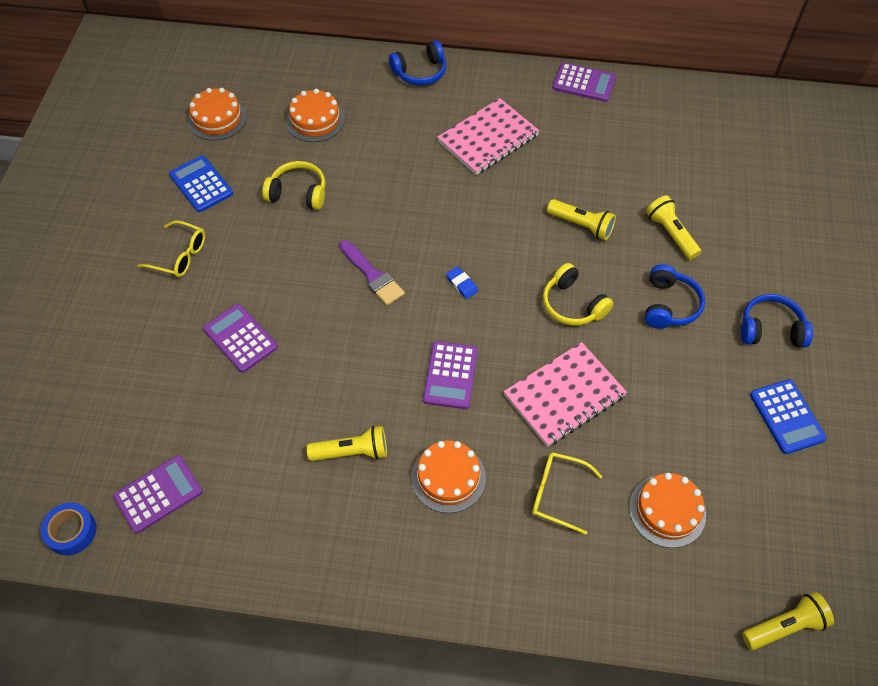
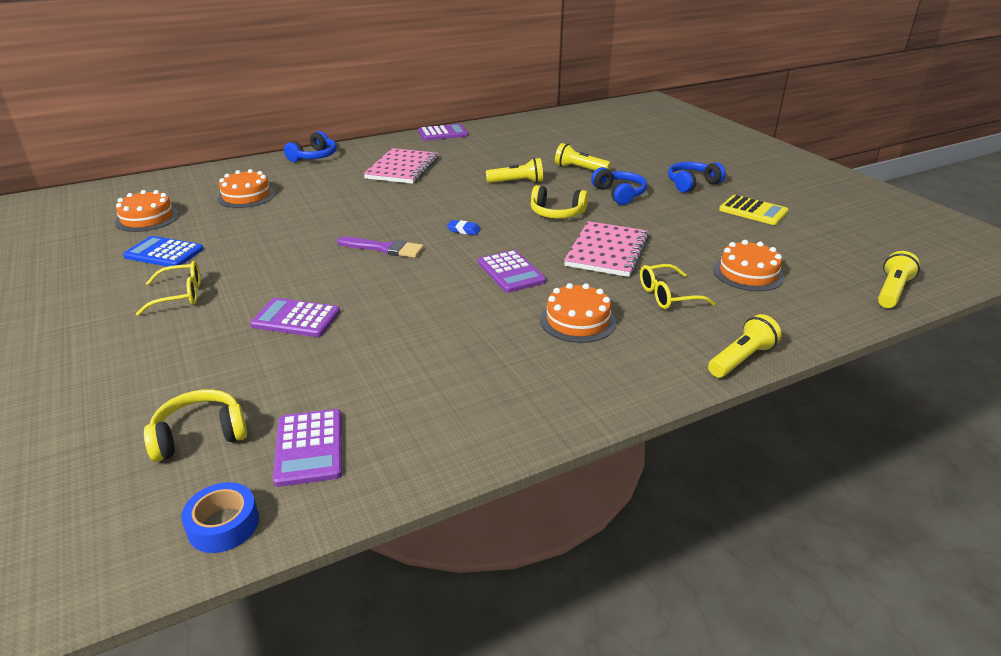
camera: 35 degrees left, 25 degrees down
(158, 494) = (309, 447): purple calculator -> purple calculator turned 150 degrees clockwise
(298, 193) = (269, 231): yellow headphones -> yellow headphones (200, 435)
(352, 452) = (480, 340): yellow flashlight -> yellow flashlight (741, 359)
(786, 417) = (753, 211): blue calculator -> yellow calculator

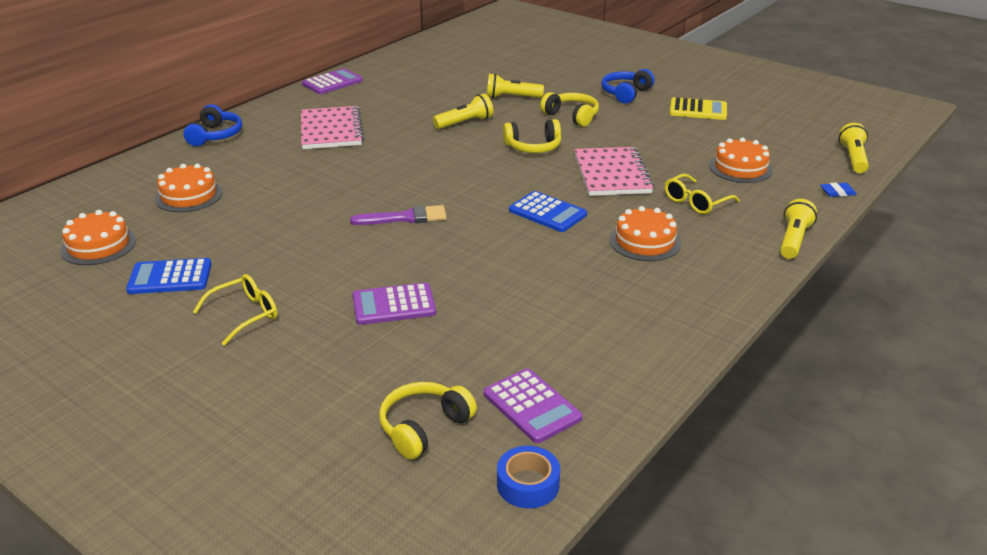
camera: 25 degrees left, 0 degrees up
(463, 230) = (463, 182): blue eraser -> blue eraser (837, 192)
(511, 272) = (547, 213): purple calculator -> blue calculator
(619, 194) = (572, 116): blue headphones -> yellow headphones

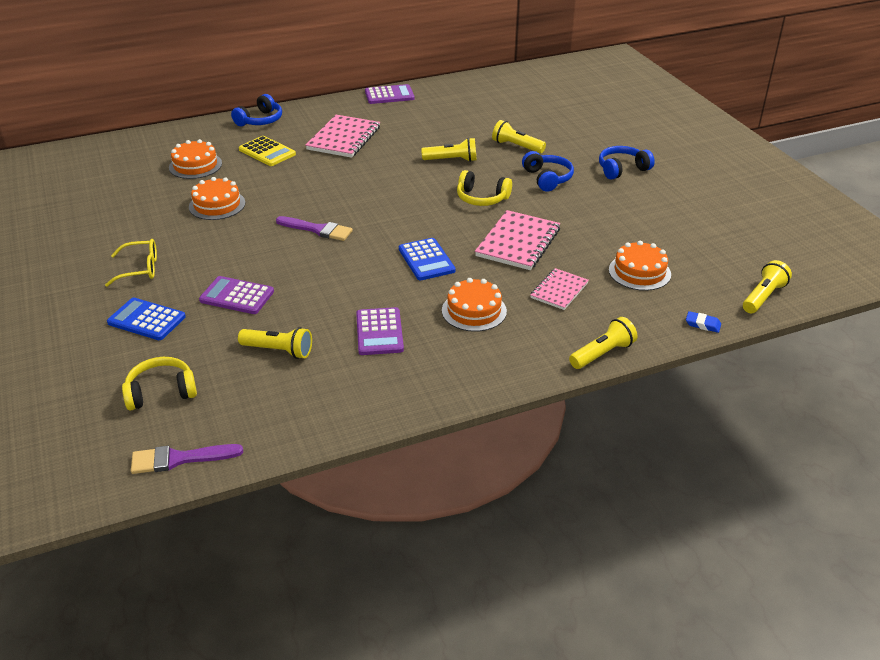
camera: 30 degrees right, 5 degrees up
(98, 245) = (107, 187): orange cake -> orange cake (217, 205)
(170, 277) = (124, 225): blue calculator -> blue calculator (146, 320)
(503, 340) = (279, 351): none -> yellow flashlight
(528, 484) = (180, 459): blue tape -> purple brush
(531, 406) = (243, 406): purple calculator -> purple calculator (379, 332)
(572, 116) = (547, 178): yellow headphones -> blue headphones
(695, 202) = (559, 290): yellow glasses -> pink notebook
(698, 110) = (670, 204): yellow calculator -> yellow calculator (267, 152)

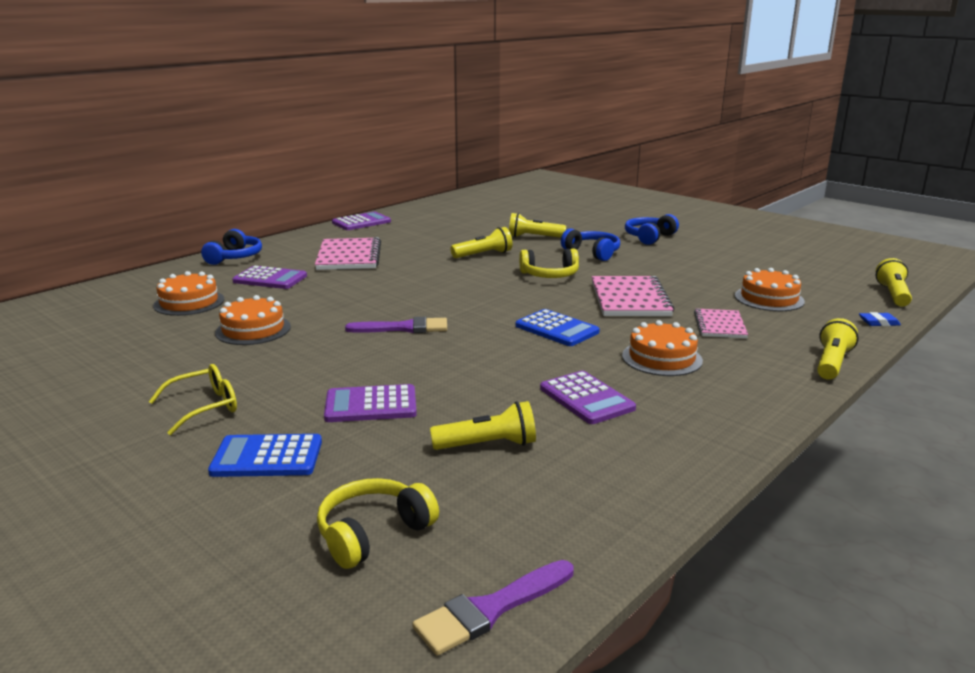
camera: 25 degrees left, 15 degrees down
(267, 152) = (270, 279): yellow calculator -> purple calculator

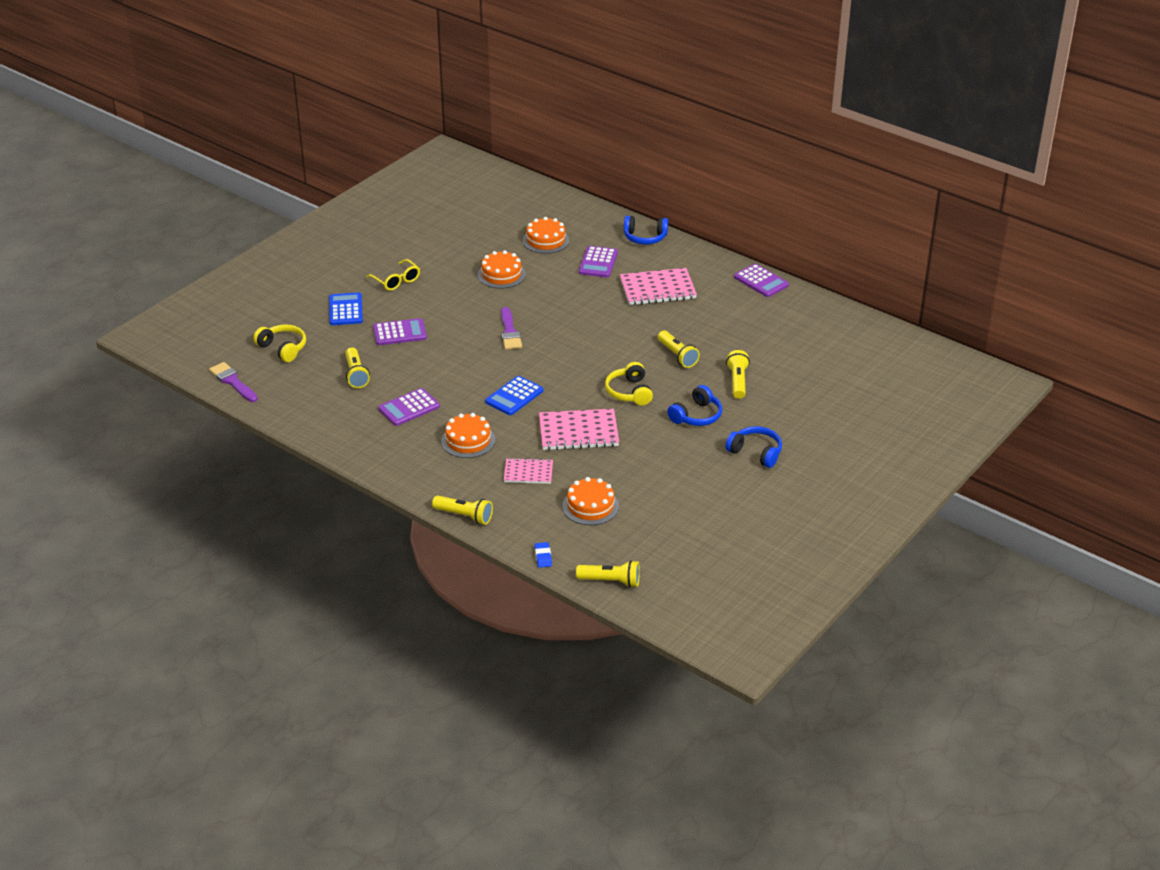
camera: 85 degrees right, 15 degrees up
(371, 405) = (399, 333): purple calculator -> purple calculator turned 90 degrees clockwise

